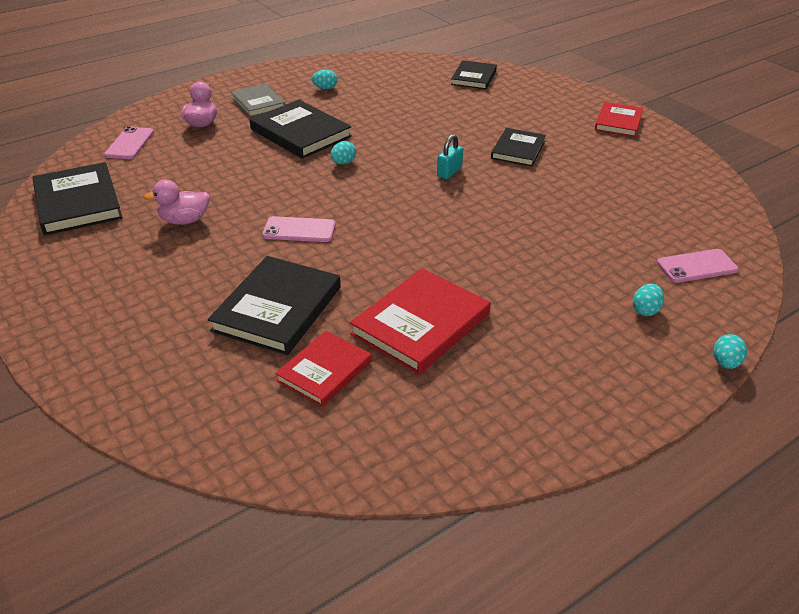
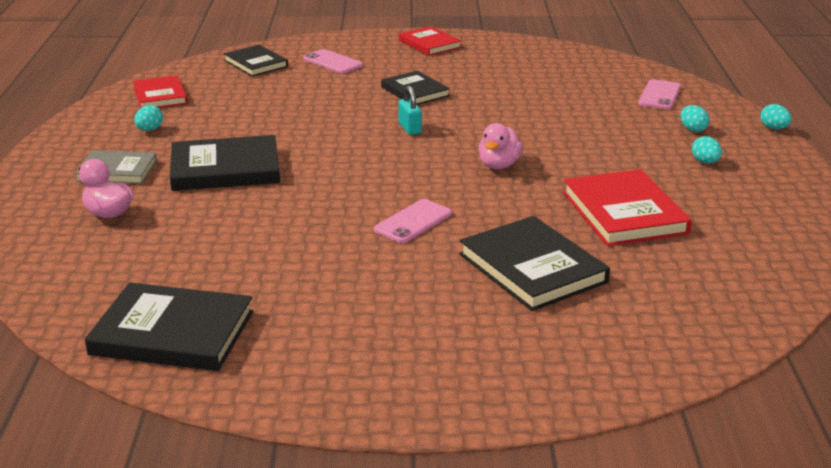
camera: 55 degrees left, 10 degrees down
(130, 143) = (79, 268): pink phone -> pink phone (333, 62)
(184, 220) = (311, 276): pink duck -> pink duck (499, 165)
(324, 371) = (646, 272): red book -> red book (160, 96)
(343, 163) = (320, 166): turquoise egg -> turquoise egg (705, 162)

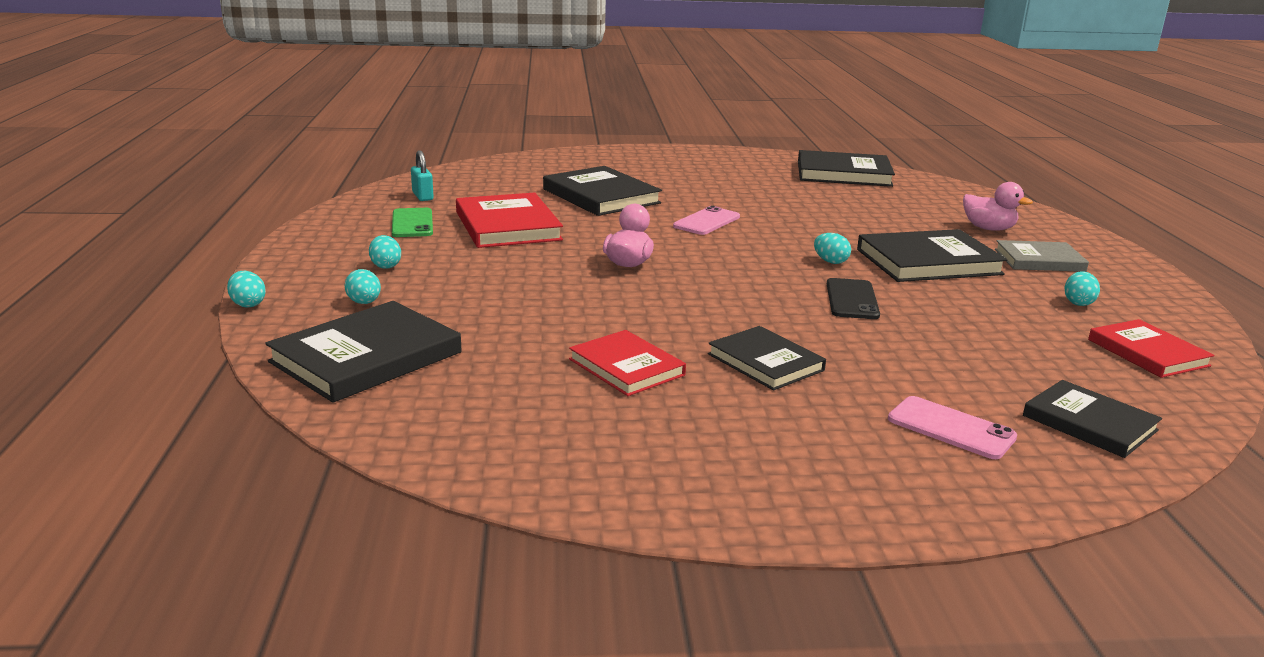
camera: 175 degrees right, 5 degrees down
(316, 168) = (830, 261): none -> turquoise egg
(326, 132) = (851, 299): none -> black phone
(409, 128) = (747, 304): turquoise padlock -> turquoise padlock (422, 196)
(429, 44) = (787, 488): red book -> red book (626, 367)
(659, 95) = (366, 357): pink phone -> black book
(724, 215) = (412, 223): none -> green phone

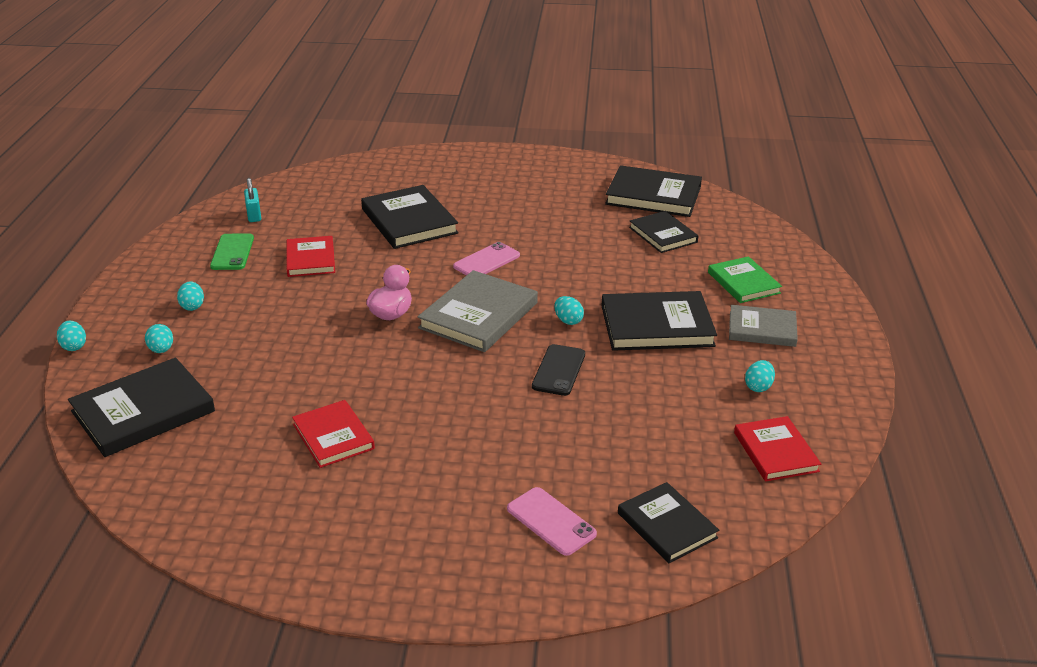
camera: 10 degrees right, 10 degrees up
(507, 226) = (310, 259): red book -> red book, size x0.64
(728, 261) = (478, 315): none -> grey book
(765, 362) = (445, 439): black book -> black book (663, 235)
(988, 228) = (743, 283): pink duck -> green book

